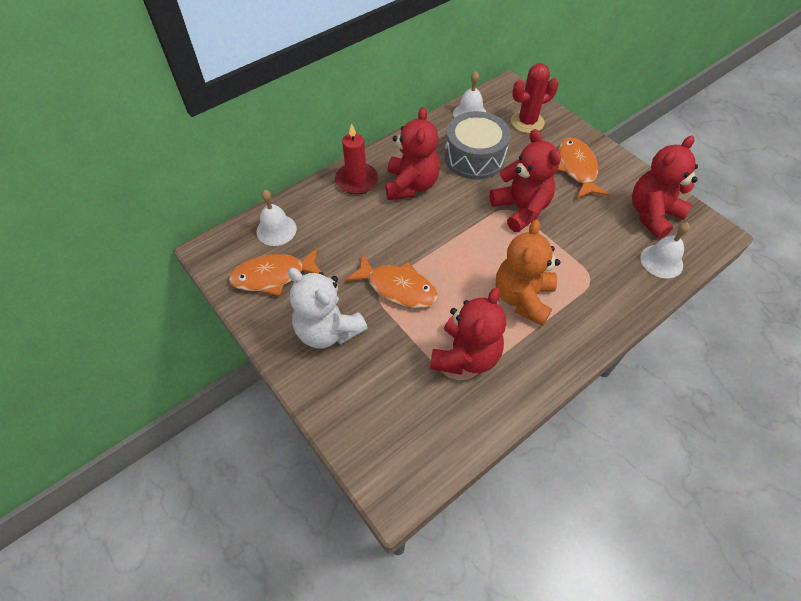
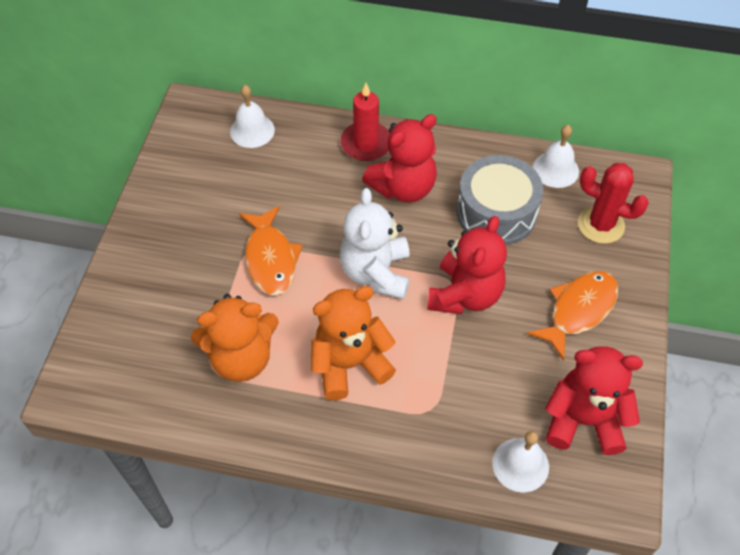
camera: 50 degrees right, 0 degrees up
(273, 276) = (202, 165): orange fish -> none
(328, 330) = (181, 240): white teddy bear -> white teddy bear (376, 273)
(465, 356) = (241, 358): red teddy bear -> orange teddy bear

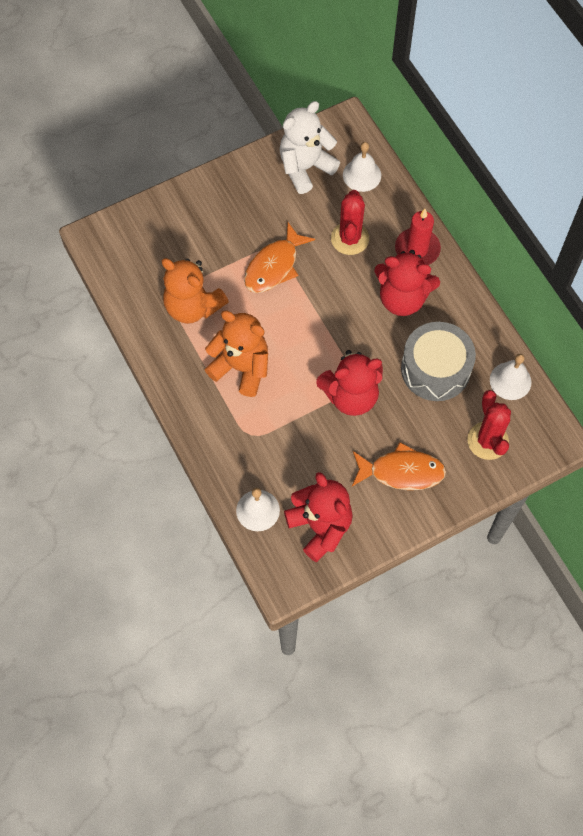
camera: 50 degrees right, 10 degrees up
(304, 182) = (350, 238): none -> red cactus
(376, 273) = (319, 333): white teddy bear -> white teddy bear (305, 168)

